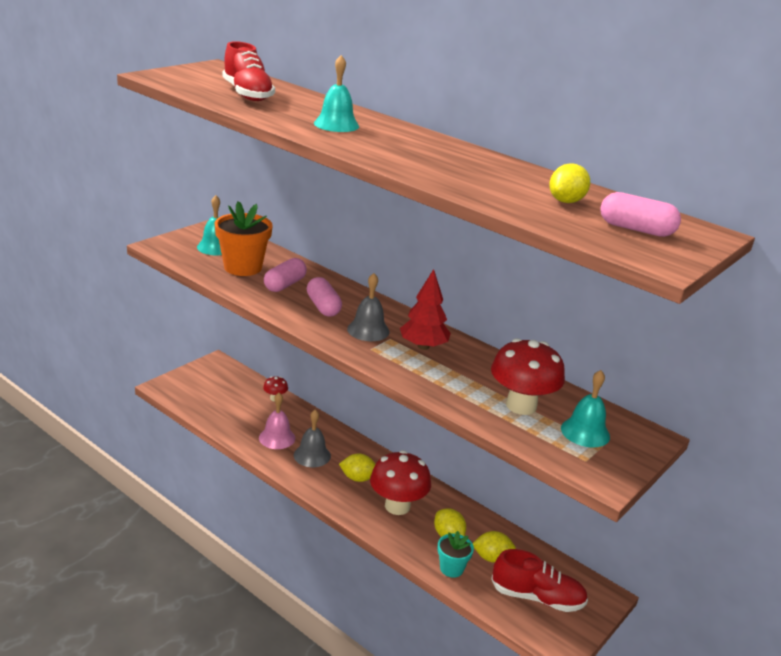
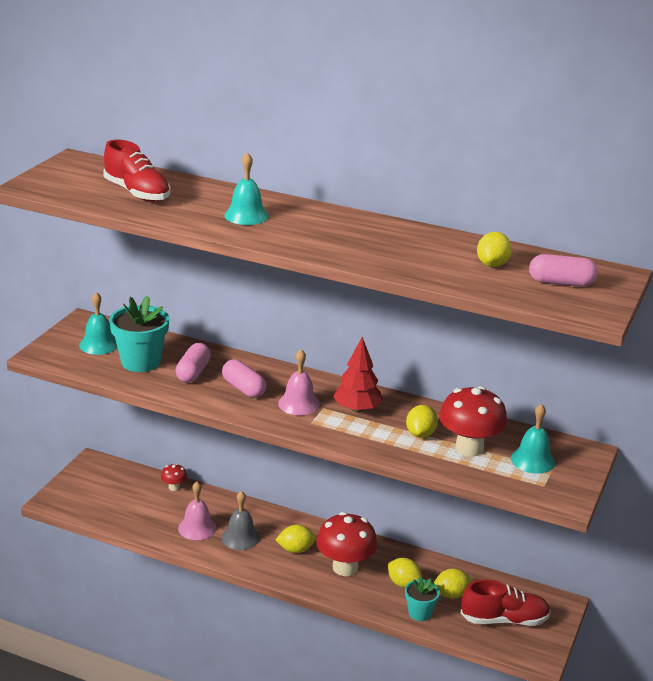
camera: 15 degrees left, 0 degrees up
(243, 267) = (140, 362): orange flower pot -> turquoise flower pot
(368, 330) = (299, 404): grey bell -> pink bell
(476, 382) = (420, 434): none -> yellow lemon

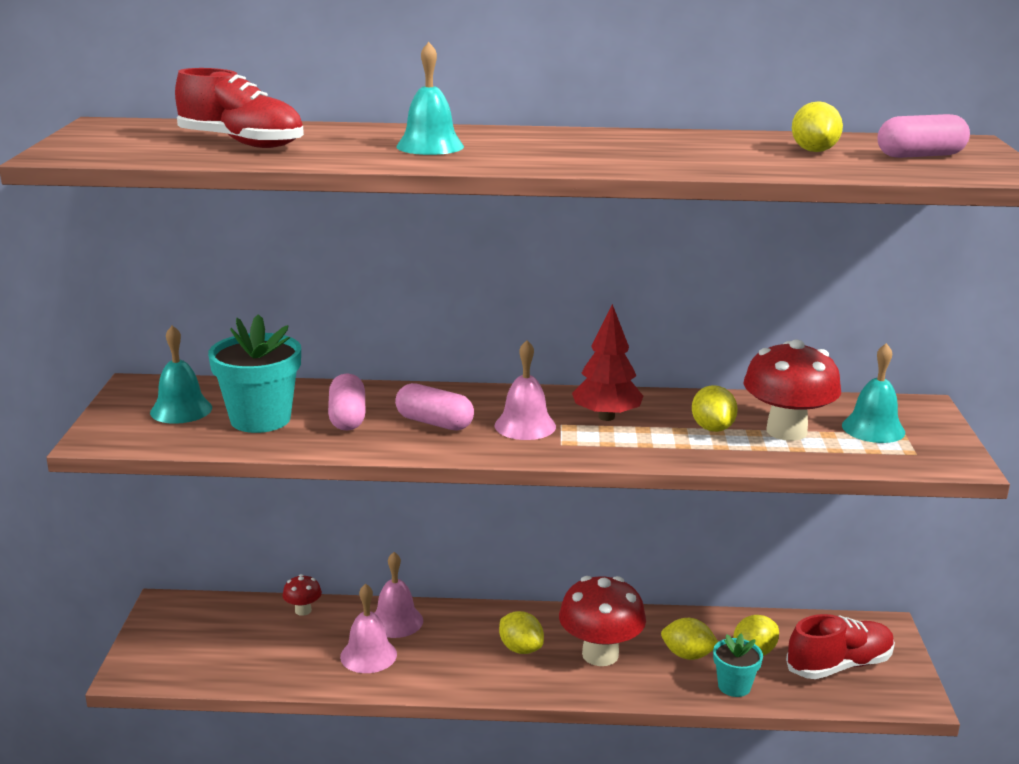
camera: 20 degrees left, 5 degrees down
(227, 510) = (396, 621): none -> pink bell
(240, 537) = (437, 652): grey bell -> none
(295, 550) = (520, 649): yellow lemon -> yellow lemon turned 75 degrees clockwise

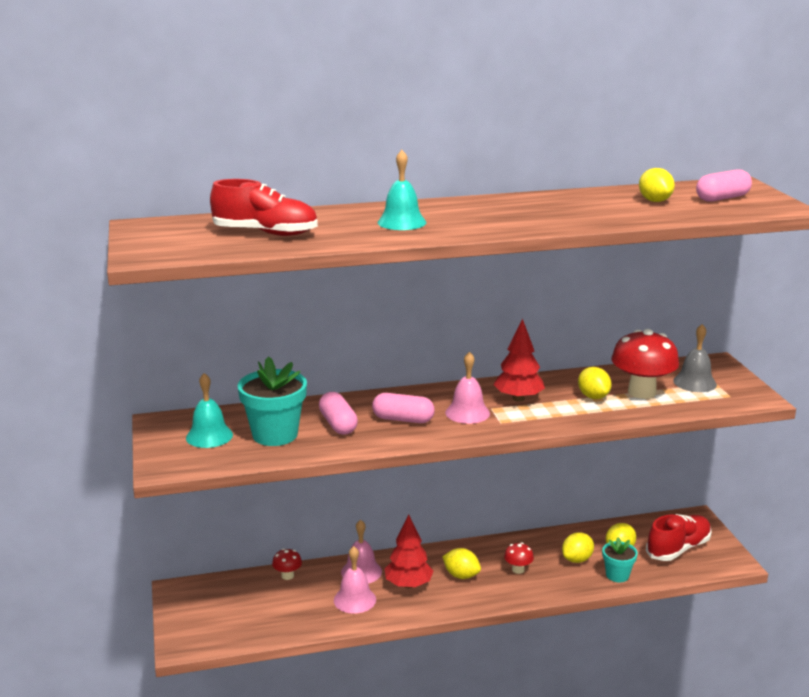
camera: 15 degrees left, 0 degrees up
(446, 648) = (408, 584): none -> red tree
(600, 654) = (518, 570): red mushroom -> red mushroom, size x0.47
(688, 655) = (577, 559): yellow lemon -> yellow lemon turned 45 degrees counterclockwise
(873, 428) = (694, 382): turquoise bell -> grey bell

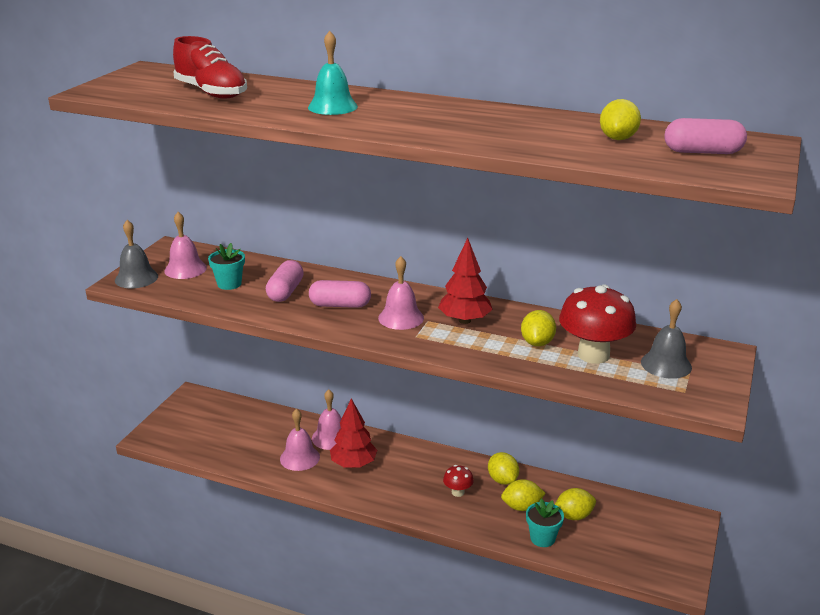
camera: 35 degrees right, 5 degrees up
(172, 459) = (136, 278): none -> grey bell
(209, 436) = (185, 269): turquoise bell -> pink bell
(275, 435) = (229, 284): turquoise flower pot -> turquoise flower pot, size x0.57
(287, 576) = (275, 417): red mushroom -> none
(403, 419) = (340, 305): pink capsule -> pink capsule turned 45 degrees counterclockwise
(461, 575) = (404, 476): yellow lemon -> yellow lemon (502, 480)
(678, 549) = (634, 541): red shoe -> none

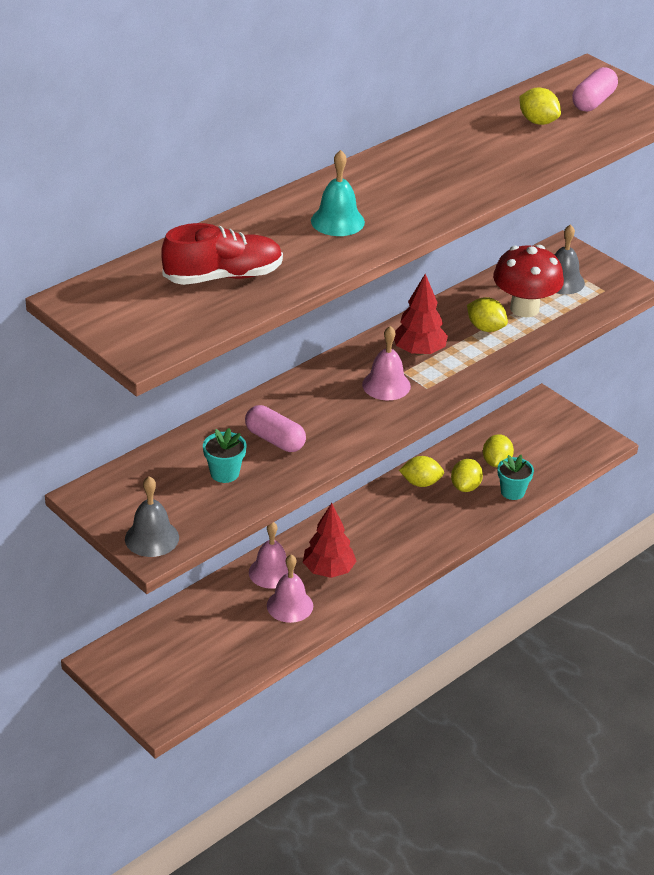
camera: 65 degrees left, 10 degrees up
(185, 269) = (159, 496): pink bell -> none
(340, 305) = (332, 413): pink capsule -> none
(457, 492) = (419, 517): red mushroom -> none

